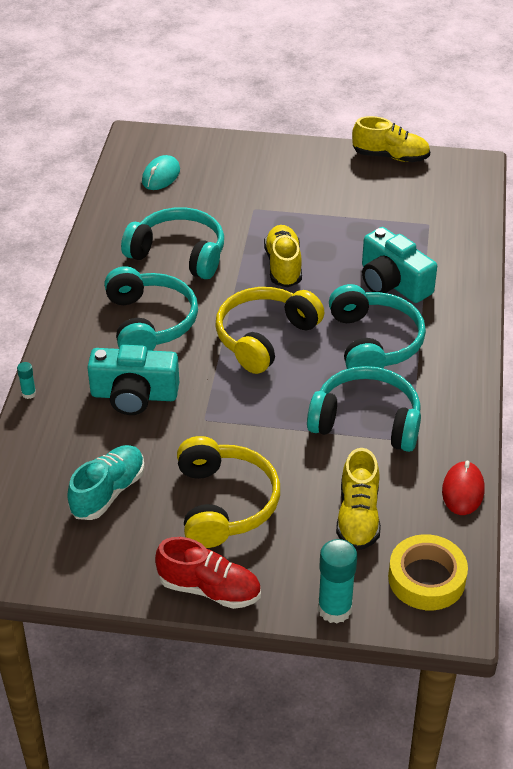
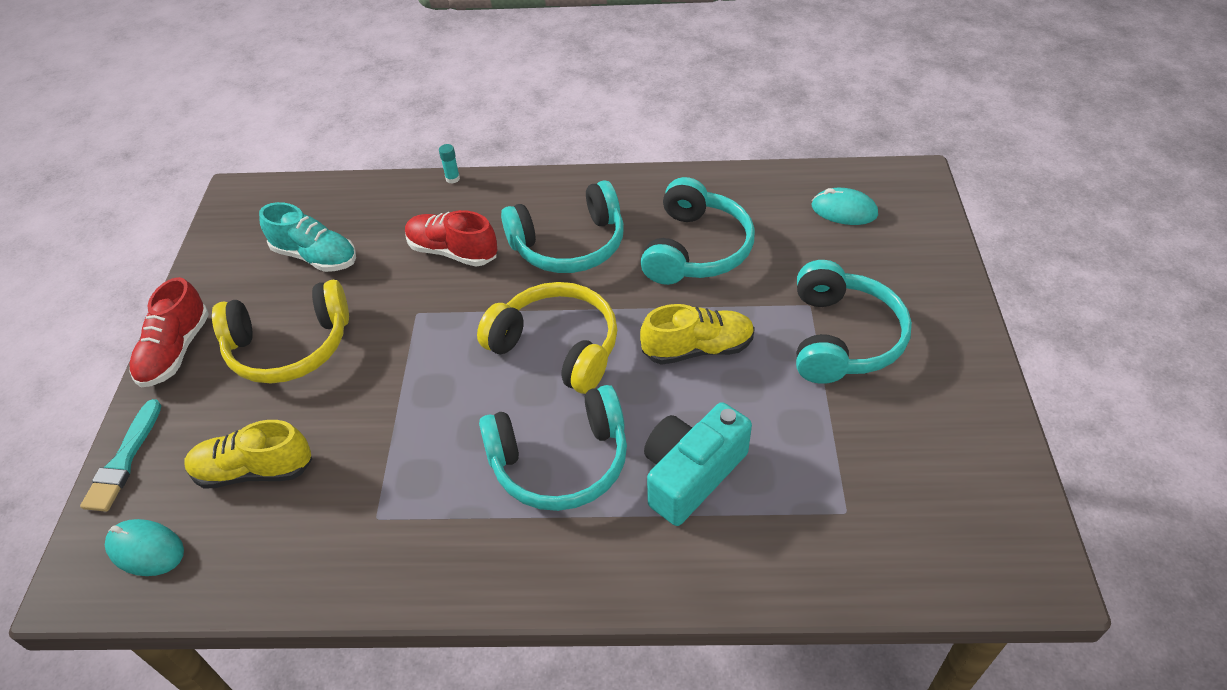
camera: 85 degrees right, 5 degrees up
(134, 395) = (453, 252): turquoise camera -> red shoe
(334, 609) = (124, 460): turquoise glue stick -> turquoise brush
(366, 421) = (411, 466): turquoise headphones -> turquoise headphones (842, 338)
(390, 156) = (1004, 448): yellow shoe -> none
(426, 578) = (146, 549): yellow tape -> turquoise mouse
(463, 491) = (282, 585): red mouse -> none

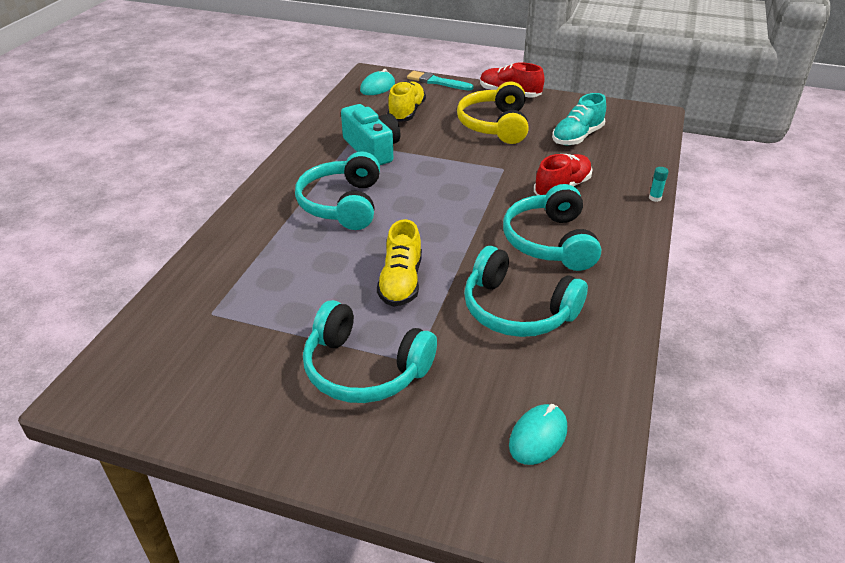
camera: 105 degrees right, 10 degrees down
(557, 347) = (440, 218): yellow headphones -> none
(691, 474) = (294, 252): turquoise camera -> turquoise camera (372, 149)

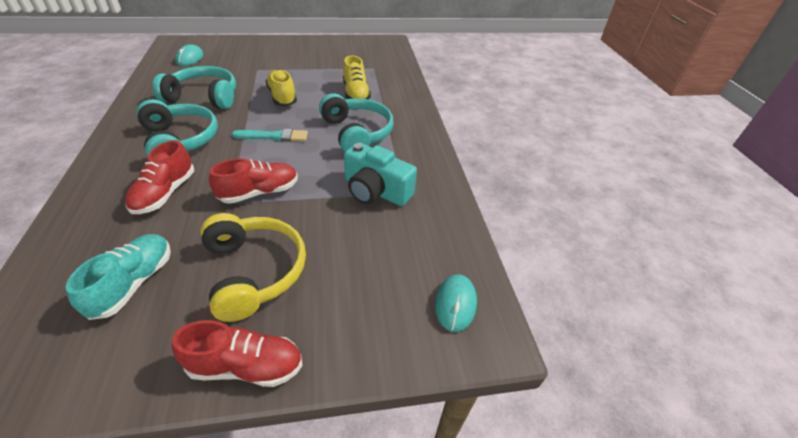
camera: 150 degrees right, 5 degrees up
(364, 369) = (280, 63): turquoise headphones -> none
(406, 112) = (379, 259): yellow shoe -> yellow shoe (355, 94)
(437, 82) = (381, 356): turquoise brush -> turquoise brush (274, 136)
(476, 170) = (259, 192): none -> red shoe
(655, 198) = (60, 207): turquoise glue stick -> none

